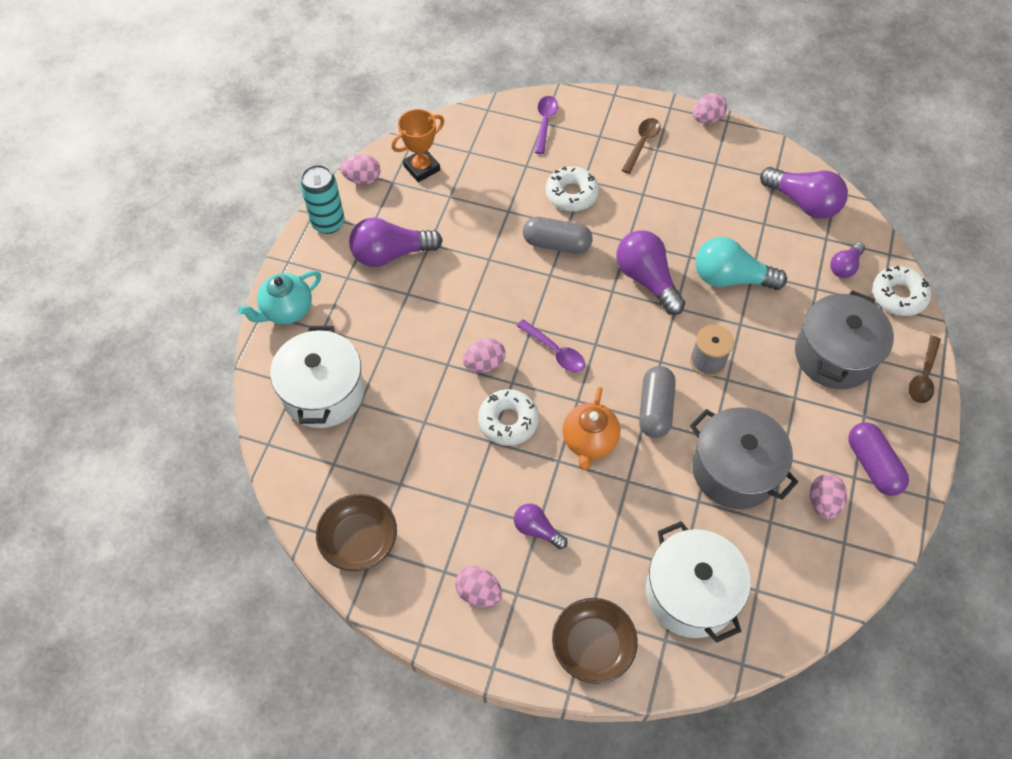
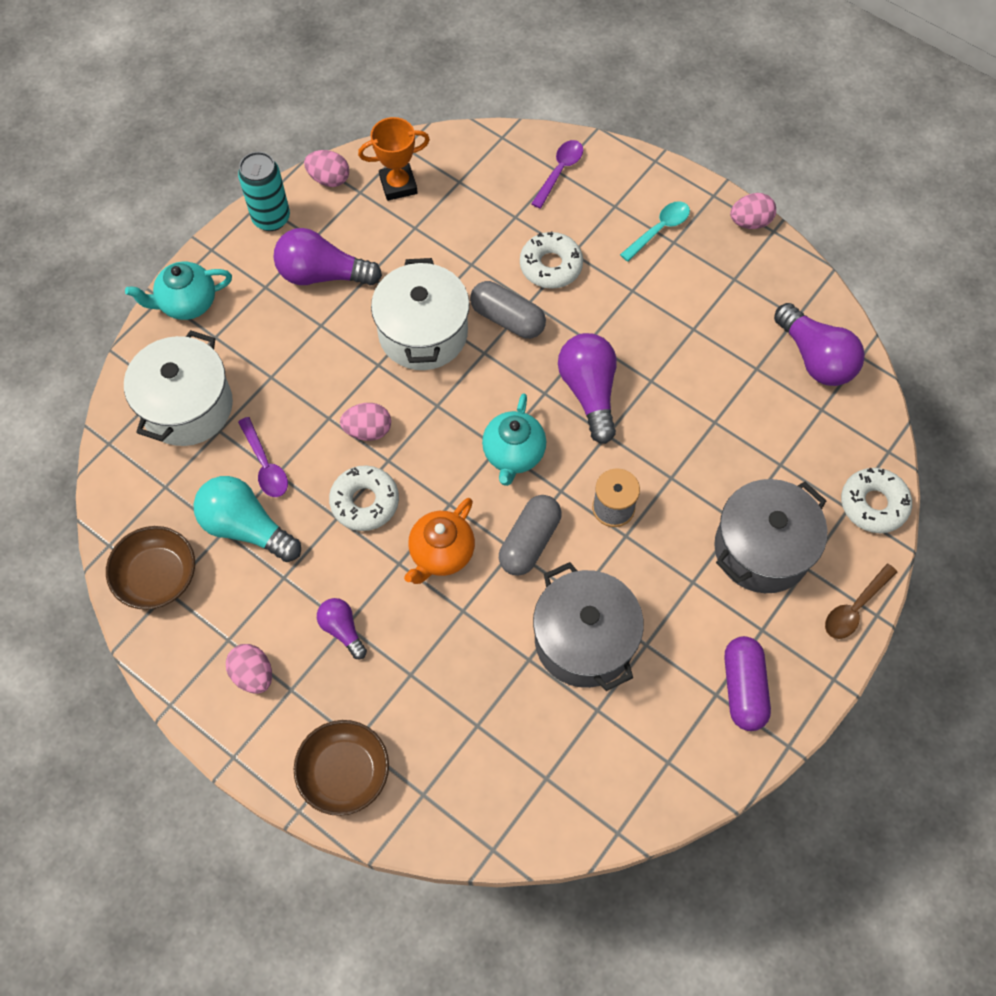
camera: 20 degrees right, 5 degrees up
(555, 351) = (450, 441): purple spoon -> purple spoon (265, 465)
(610, 345) = (513, 454): none -> turquoise teapot
(642, 144) = (659, 230): brown spoon -> turquoise spoon
(690, 593) = (473, 755): white pot -> white pot (423, 333)
(730, 278) = (686, 421): turquoise light bulb -> turquoise light bulb (246, 527)
(823, 503) = (666, 710): pink egg -> none
(844, 266) = (827, 449): purple light bulb -> none

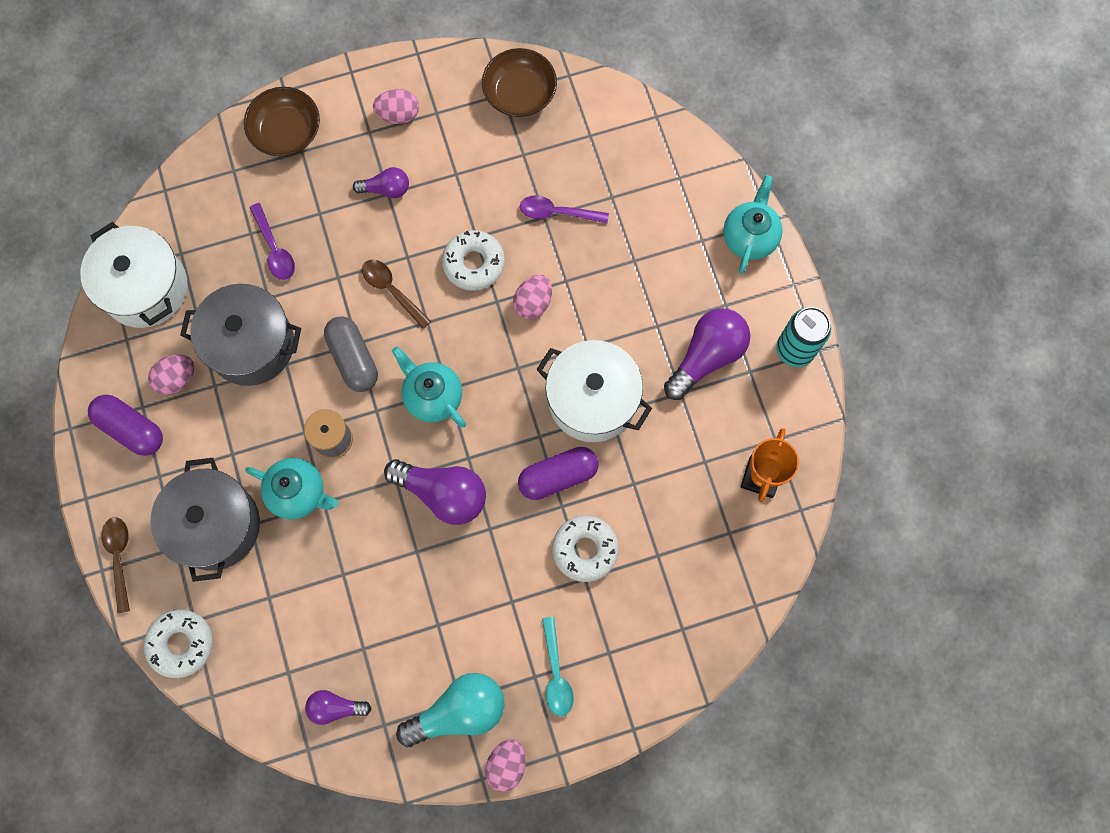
camera: 125 degrees right, 10 degrees up
(187, 406) = (649, 186): white pot -> white pot (145, 288)
(246, 527) = (514, 171): turquoise light bulb -> turquoise light bulb (458, 711)
(329, 179) = (807, 422): pink egg -> pink egg (177, 379)
(441, 553) = (392, 290): orange teapot -> brown spoon
(507, 319) = (558, 476): grey capsule -> purple capsule
(559, 172) = (680, 630): purple spoon -> purple spoon (274, 248)
(680, 502) = (298, 493): none -> turquoise teapot
(815, 358) = (335, 707): purple light bulb -> purple light bulb, size x0.56

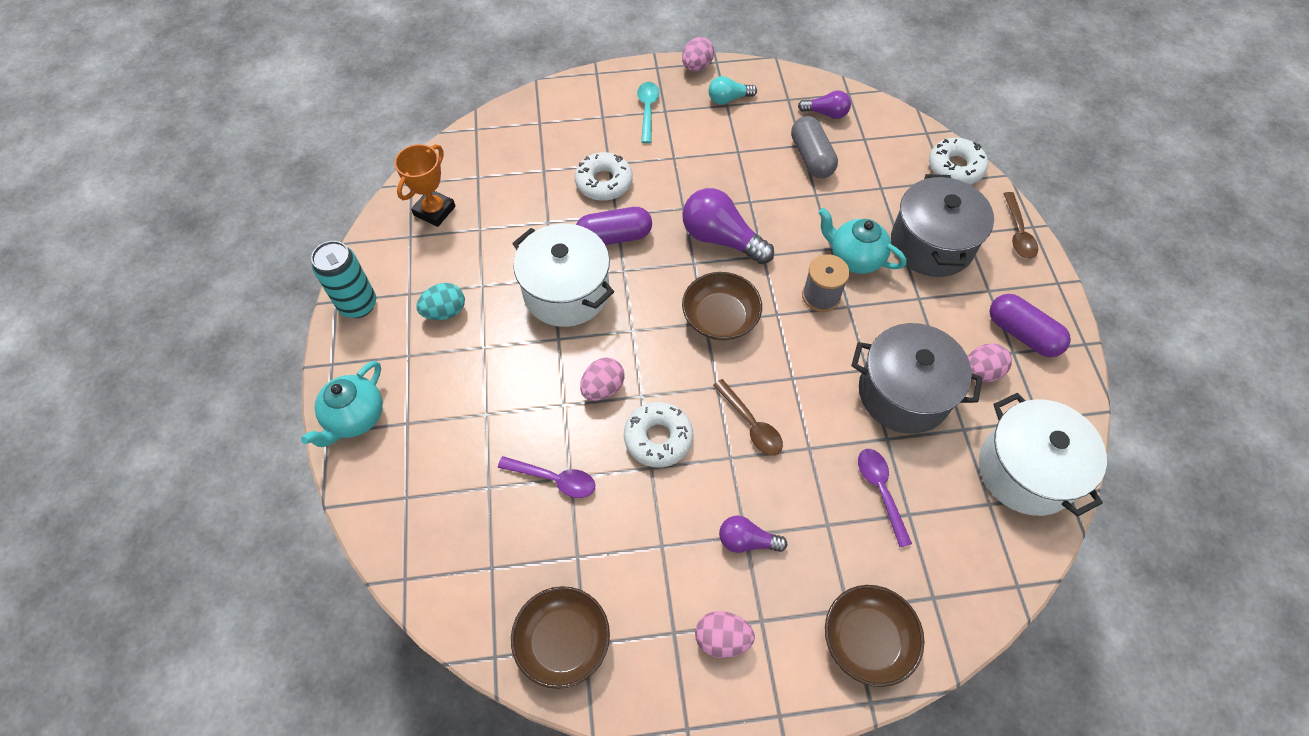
camera: 170 degrees left, 15 degrees down
(353, 359) = (797, 363): grey capsule -> grey capsule (811, 157)
(433, 396) = (720, 317): turquoise teapot -> brown bowl
(458, 711) = (728, 99): turquoise light bulb -> turquoise light bulb, size x0.56
(706, 357) = (445, 312): purple light bulb -> turquoise egg

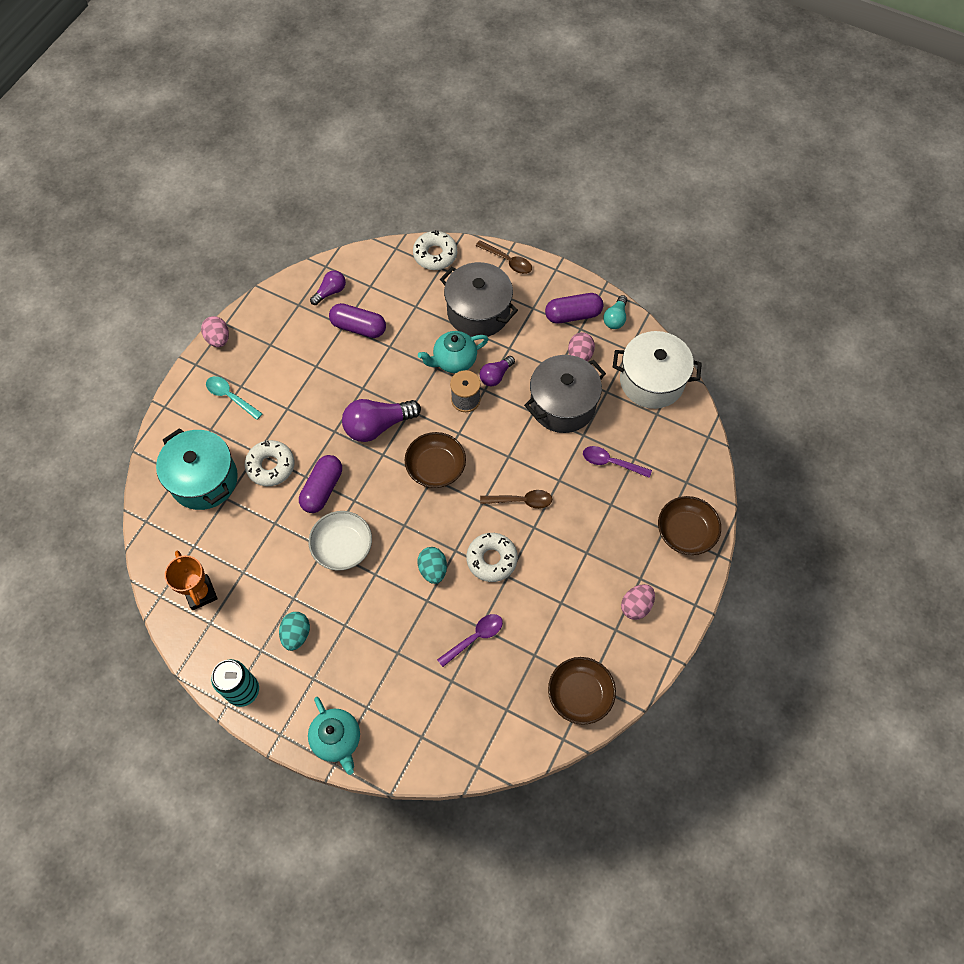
camera: 55 degrees left, 5 degrees up
(549, 143) = (204, 479): none -> turquoise pot
(566, 292) = (342, 546): white pot -> white bowl
(603, 388) = (433, 569): pink egg -> turquoise egg
(728, 99) = (266, 340): turquoise light bulb -> turquoise light bulb (615, 318)
(747, 541) = (590, 554): purple light bulb -> purple light bulb (496, 376)
(811, 157) = (358, 327): grey capsule -> purple capsule

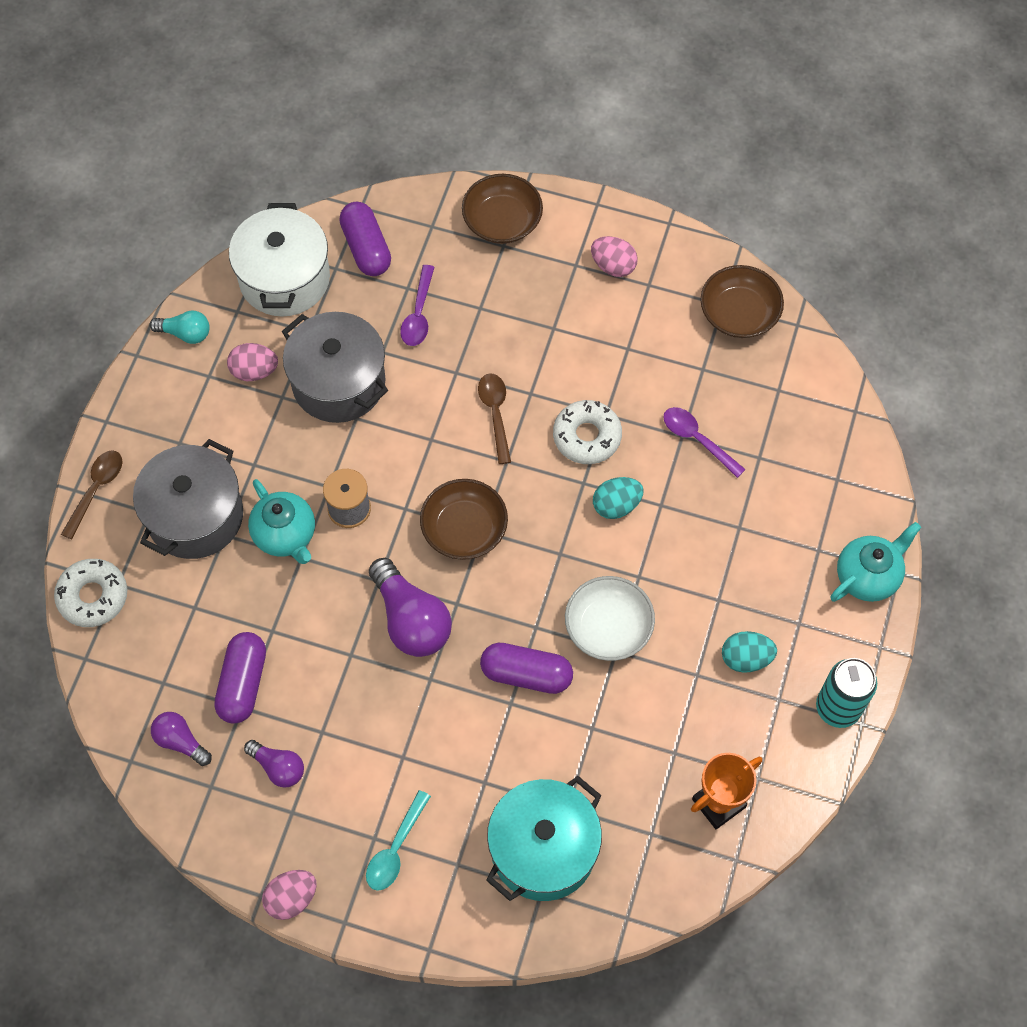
camera: 100 degrees left, 0 degrees up
(271, 466) = (503, 756): white donut -> none
(496, 376) = (303, 475): purple light bulb -> purple light bulb (278, 767)
(573, 315) = (186, 388): purple capsule -> purple capsule (366, 248)

